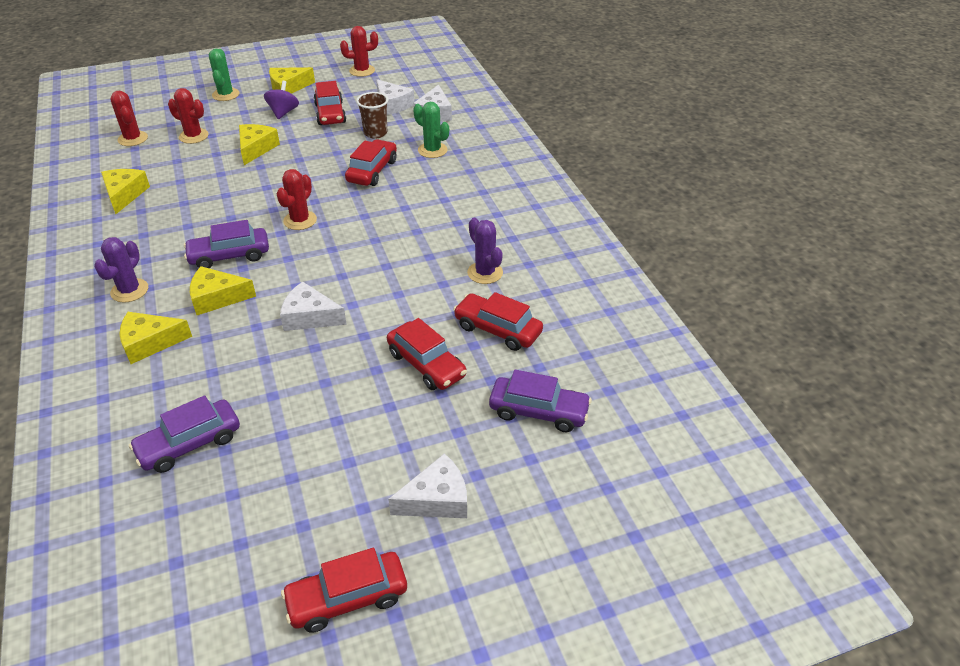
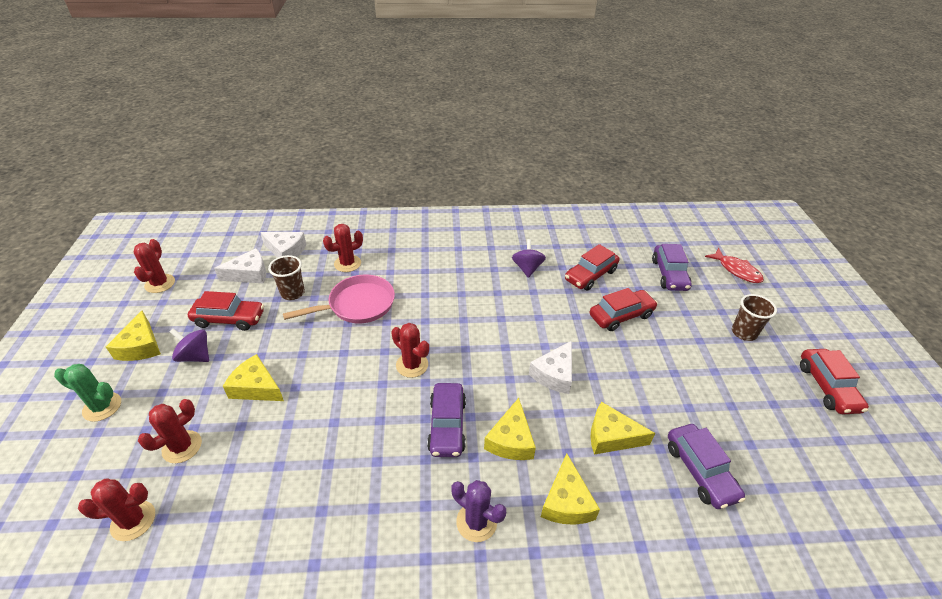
camera: 75 degrees left, 0 degrees up
(124, 195) = (274, 530): yellow cheese -> yellow cheese (611, 436)
(372, 171) = (357, 305): red car -> pink pan
(432, 150) = (347, 263): green cactus -> red cactus
(437, 499) = (744, 333): white cheese -> brown cup
(485, 273) = (527, 268): purple cactus -> purple spinning top
(538, 411) = (669, 274): purple car -> purple car turned 150 degrees clockwise
(591, 498) = (736, 270): none -> red fish

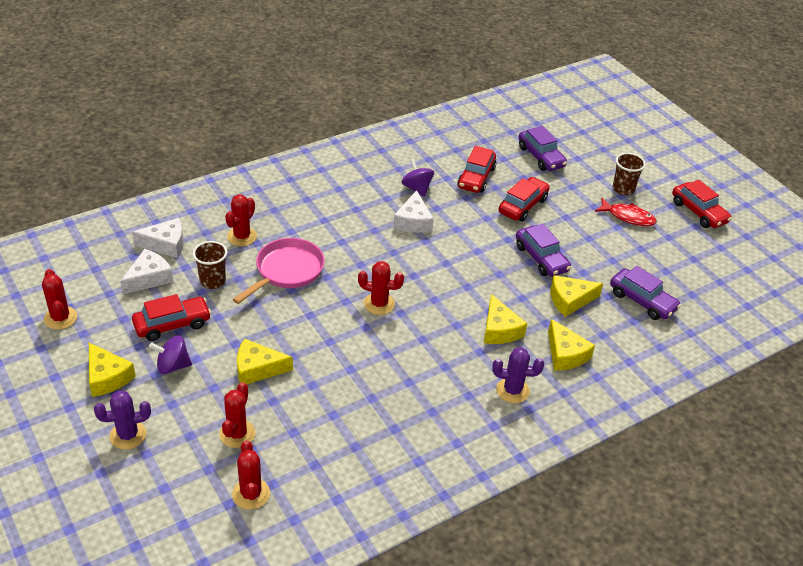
camera: 30 degrees left, 0 degrees up
(102, 407) = (128, 435): green cactus -> purple cactus
(133, 521) = (251, 494): red cactus -> red cactus turned 60 degrees counterclockwise
(447, 425) = (444, 338): purple car -> purple car (541, 258)
(554, 374) = (500, 270): white cheese -> white cheese (413, 221)
(736, 270) = (592, 136): red fish -> red fish (628, 217)

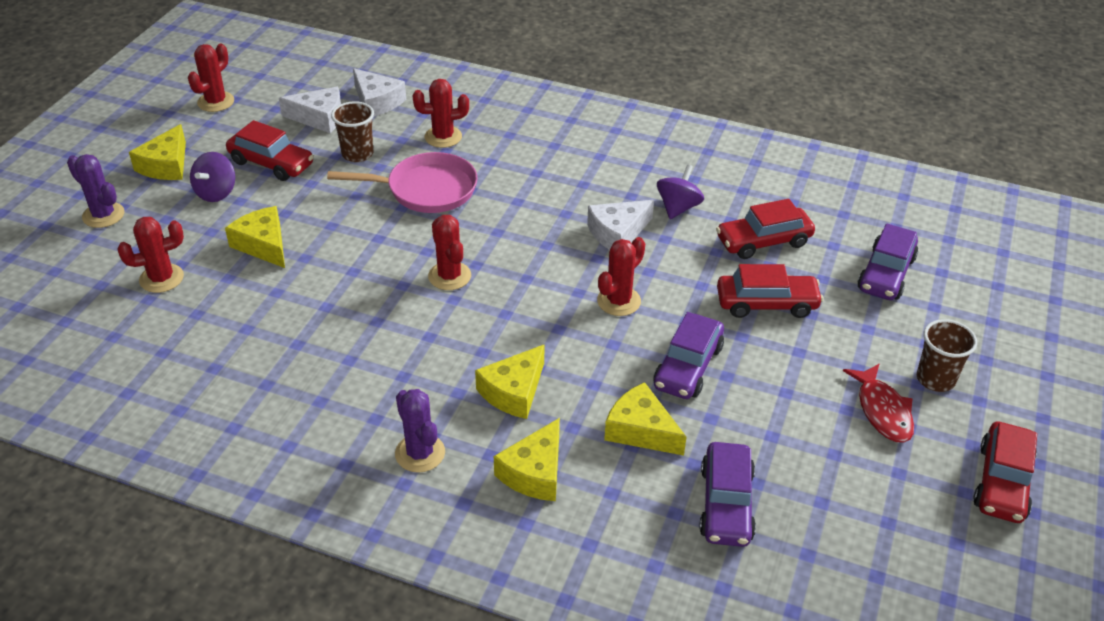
camera: 55 degrees right, 0 degrees up
(172, 366) = (216, 192): purple spinning top -> purple spinning top turned 120 degrees counterclockwise
(251, 494) = (88, 329): red cactus -> red cactus (619, 301)

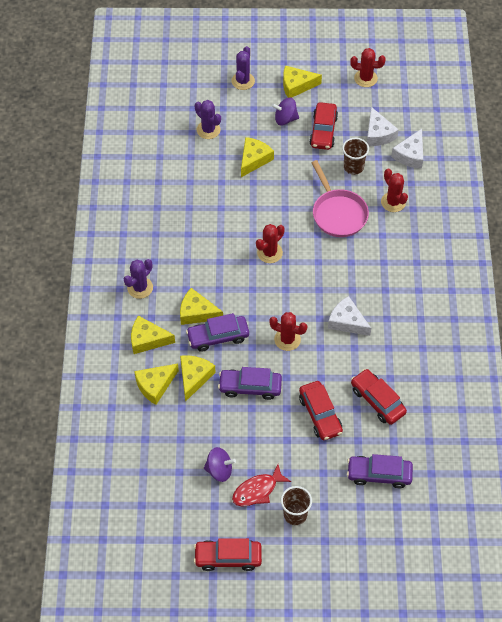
camera: 70 degrees right, 15 degrees up
(161, 278) = (208, 130): red cactus -> purple cactus
(635, 487) = (155, 385): none -> yellow cheese
(678, 208) = (387, 346): purple spinning top -> purple spinning top (219, 470)
(726, 504) = (160, 428): purple car -> purple car (218, 337)

